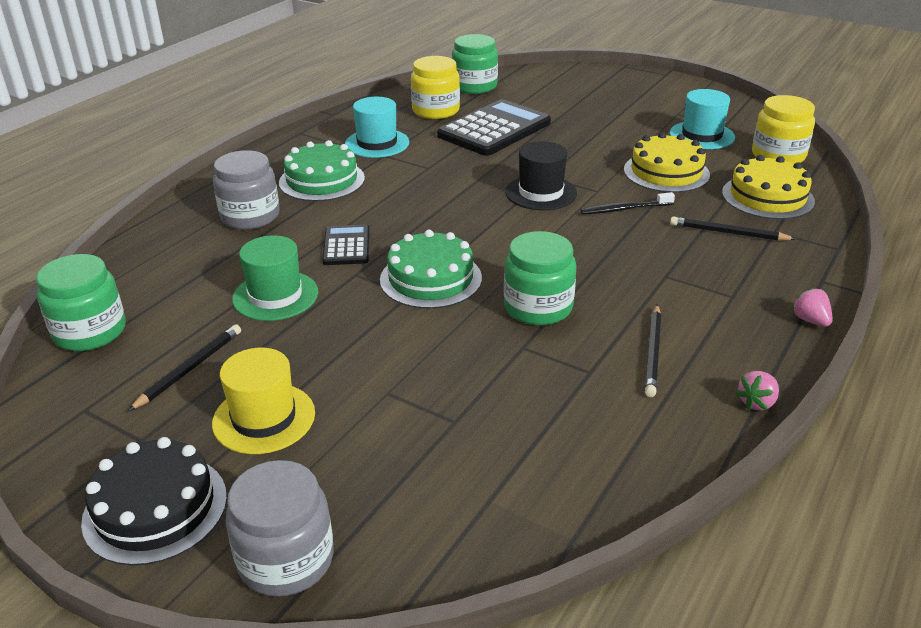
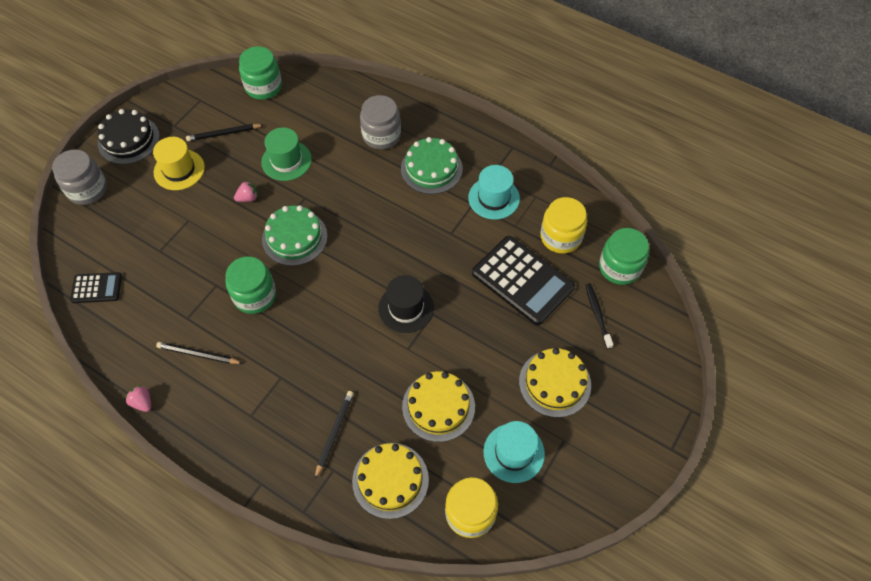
camera: 90 degrees right, 25 degrees up
(190, 369) = (224, 134): black pencil -> black pencil turned 135 degrees clockwise
(346, 246) = (339, 190): black calculator -> black calculator (96, 288)
(616, 116) = (555, 383): none -> yellow cake
(625, 209) = (376, 364): black toothbrush -> black toothbrush (597, 315)
(810, 320) = (215, 459): pink strawberry -> pink strawberry (248, 198)

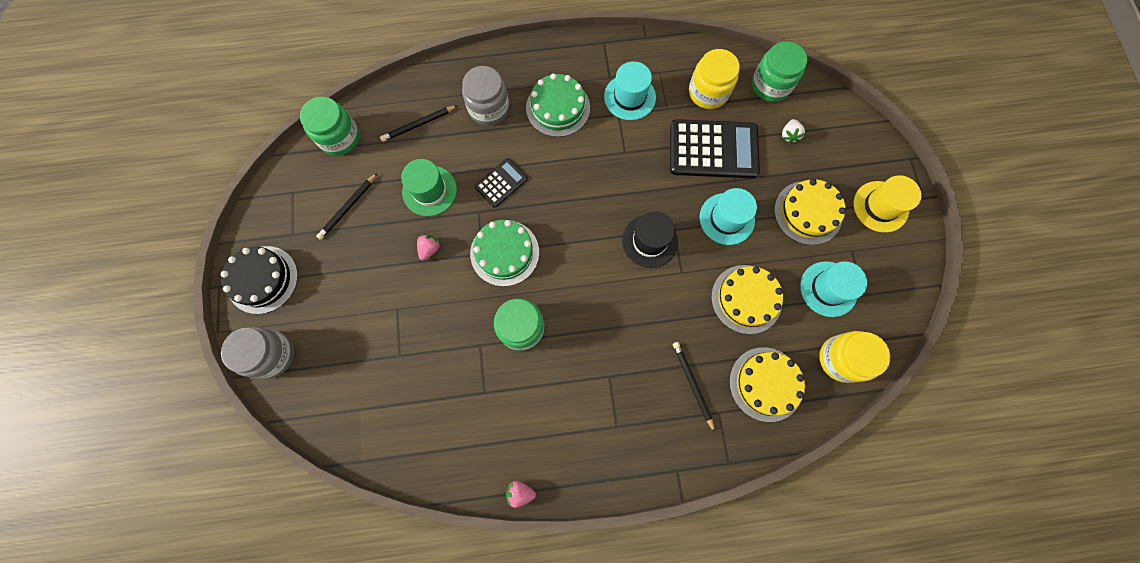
camera: 40 degrees left, 15 degrees up
(96, 288) = (377, 433): black calculator -> black calculator (501, 183)
(179, 170) = (341, 271): yellow hat -> yellow hat (880, 206)
(198, 354) = (525, 414): black pencil -> black pencil (418, 124)
(482, 337) = (726, 219): none -> turquoise hat
(597, 315) = (789, 135): black toothbrush -> white strawberry

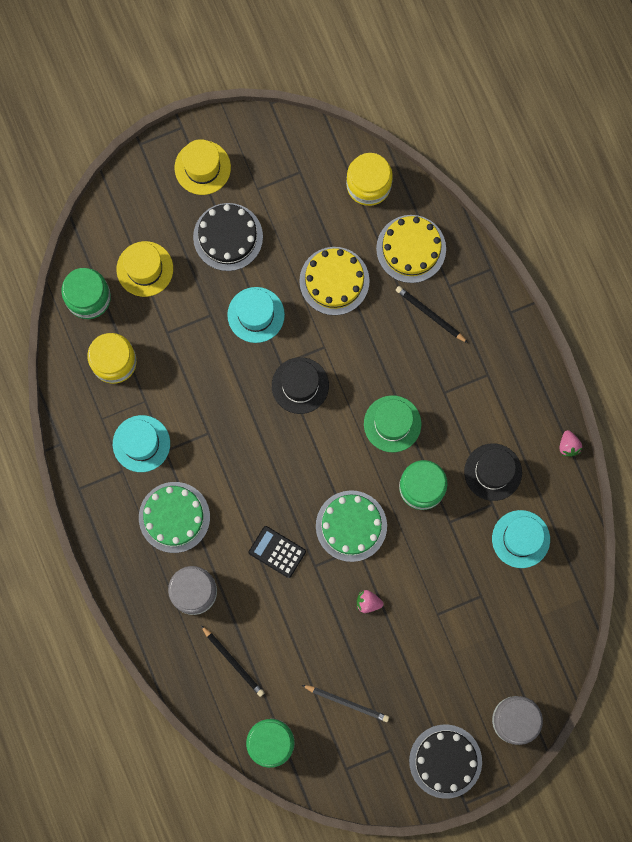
camera: 105 degrees left, 5 degrees up
(429, 191) = (305, 624): green hat -> green hat (392, 424)
(516, 403) = (493, 472): none -> black hat
(692, 384) = (430, 314): black pencil -> black pencil turned 75 degrees clockwise
(713, 150) = (182, 343): black calculator -> none
(789, 135) = (145, 269): white strawberry -> yellow hat
(808, 212) = (228, 237): yellow cake -> black cake
(828, 289) = (303, 206): turquoise hat -> turquoise hat (521, 539)

